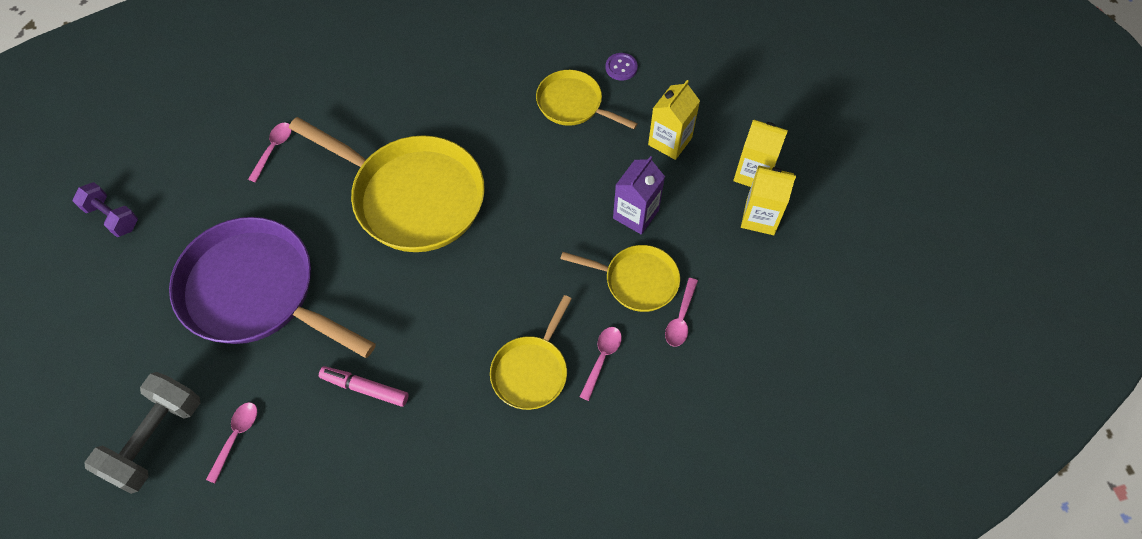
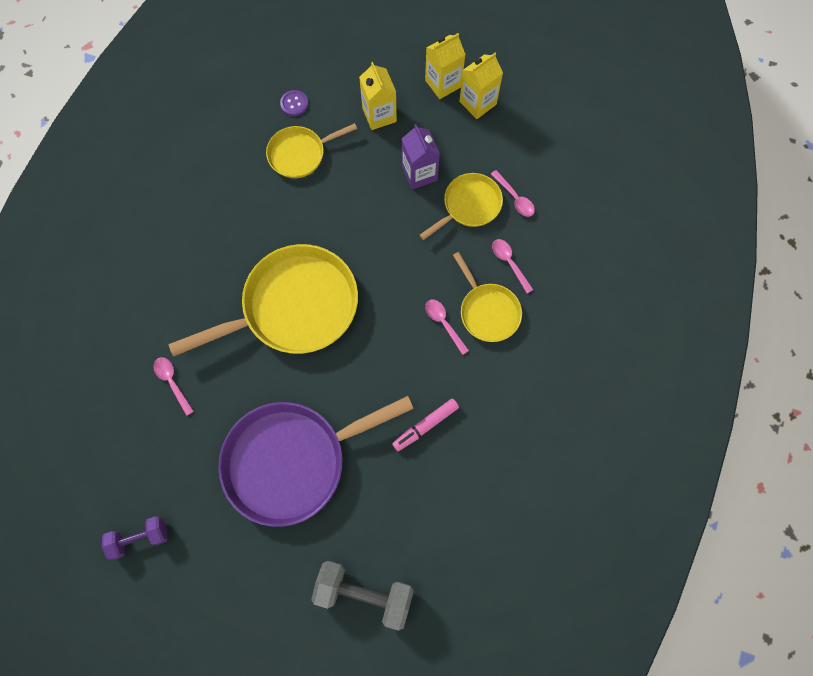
camera: 55 degrees left, 10 degrees up
(156, 439) = (364, 593): grey dumbbell -> grey dumbbell turned 45 degrees counterclockwise
(236, 437) = (402, 534): pink spoon -> pink spoon (444, 324)

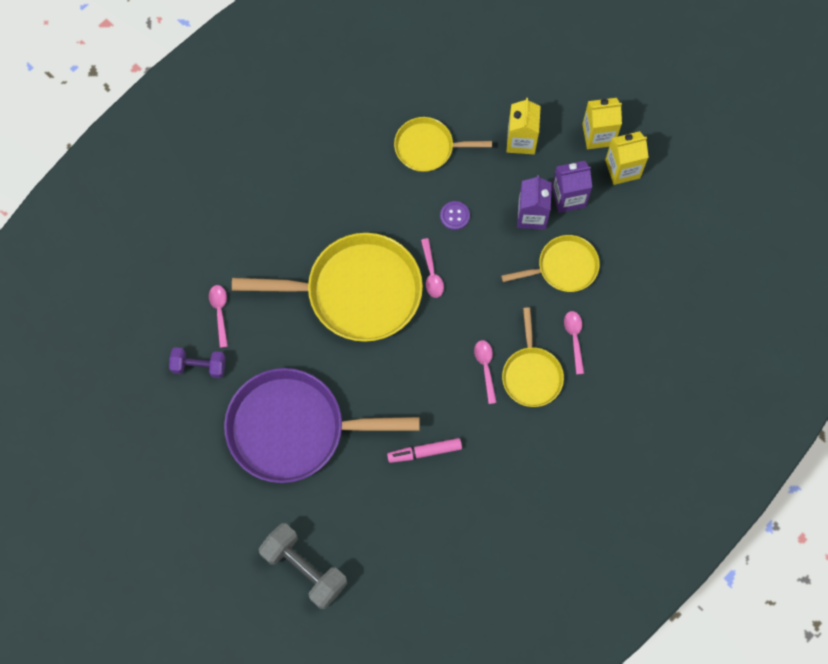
camera: 25 degrees right, 0 degrees up
(140, 538) = (137, 435): purple dumbbell -> purple dumbbell (199, 366)
(294, 104) = (445, 94): purple button -> purple button (455, 216)
(443, 145) = (568, 197): none -> purple carton
(514, 198) = (611, 278): pink spoon -> pink spoon (431, 273)

